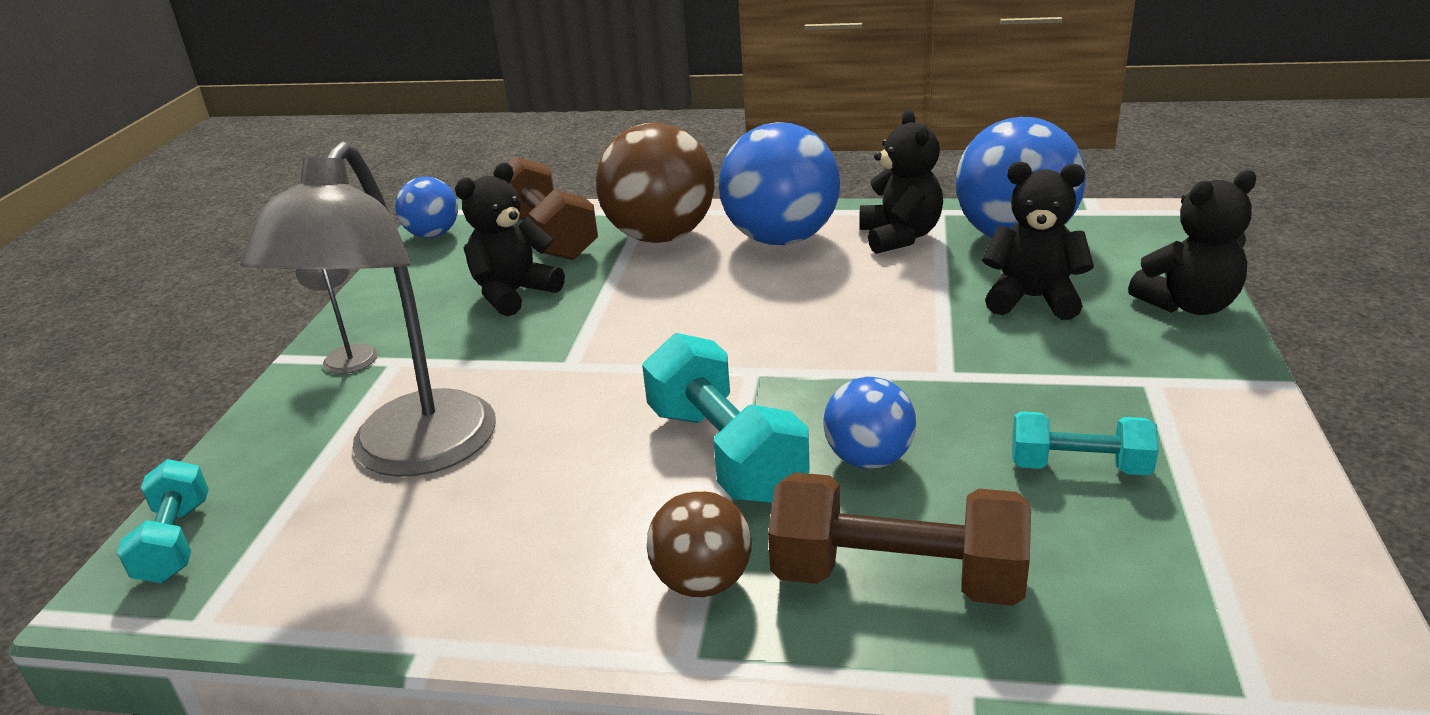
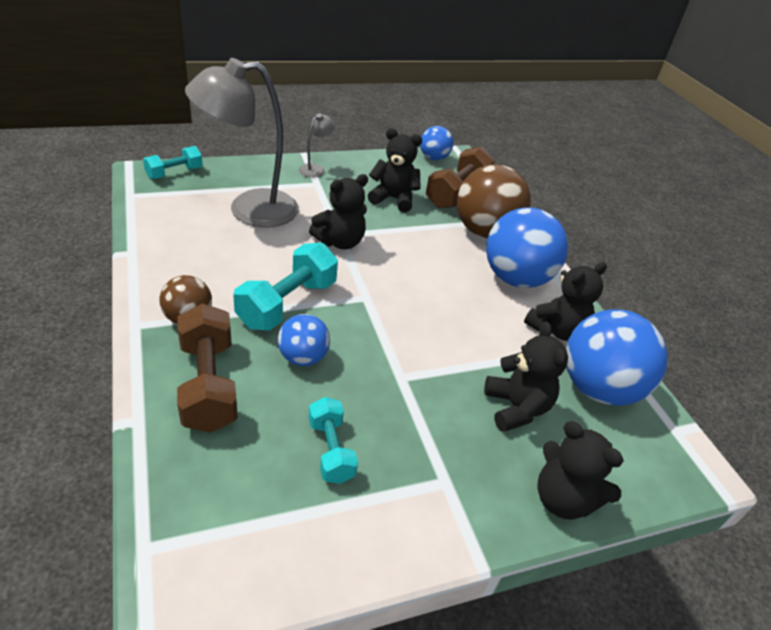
camera: 55 degrees right, 10 degrees up
(592, 368) = (340, 242): none -> black teddy bear

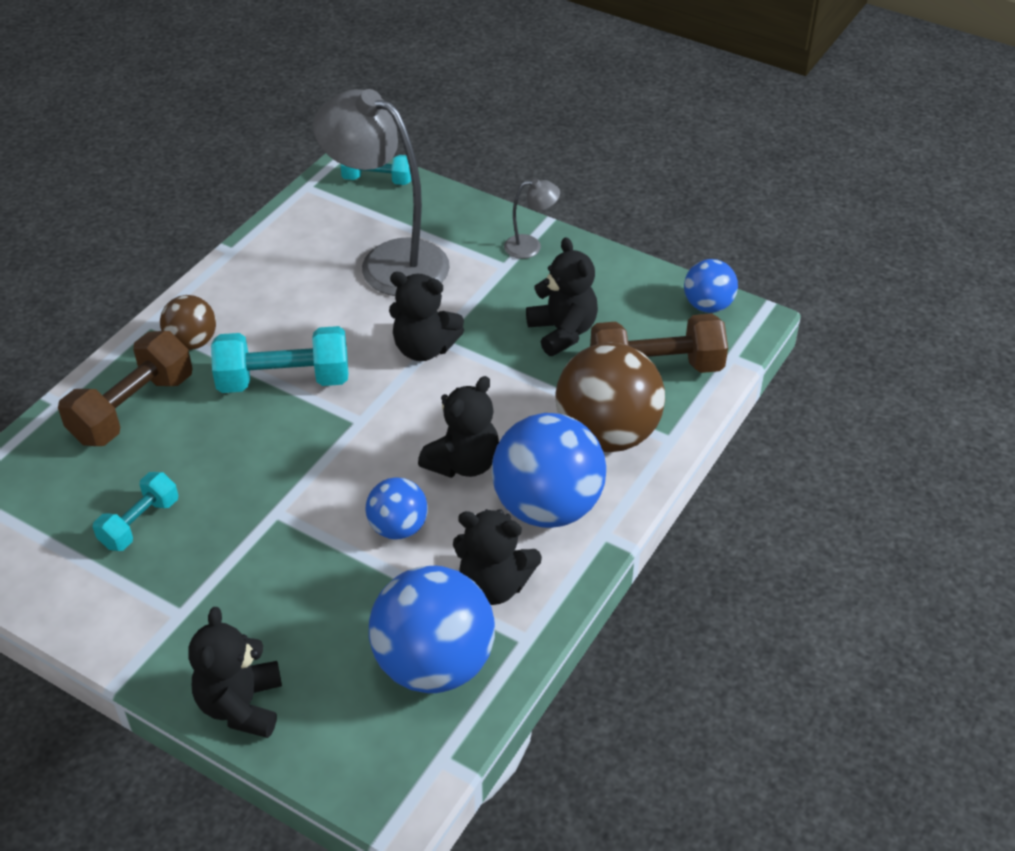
camera: 55 degrees right, 5 degrees up
(303, 357) = (226, 437): blue ball -> blue ball (398, 528)
(516, 408) = (327, 614): black teddy bear -> black teddy bear (463, 463)

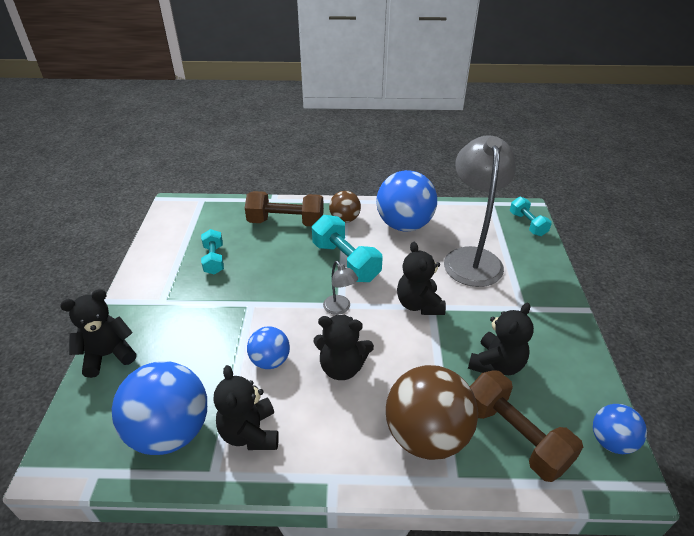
camera: 60 degrees right, 5 degrees down
(140, 523) = (214, 259): turquoise dumbbell -> turquoise dumbbell turned 75 degrees clockwise
(530, 246) = (553, 312): grey lamp -> grey lamp (340, 308)
(547, 507) = (335, 431): blue ball -> blue ball (404, 225)

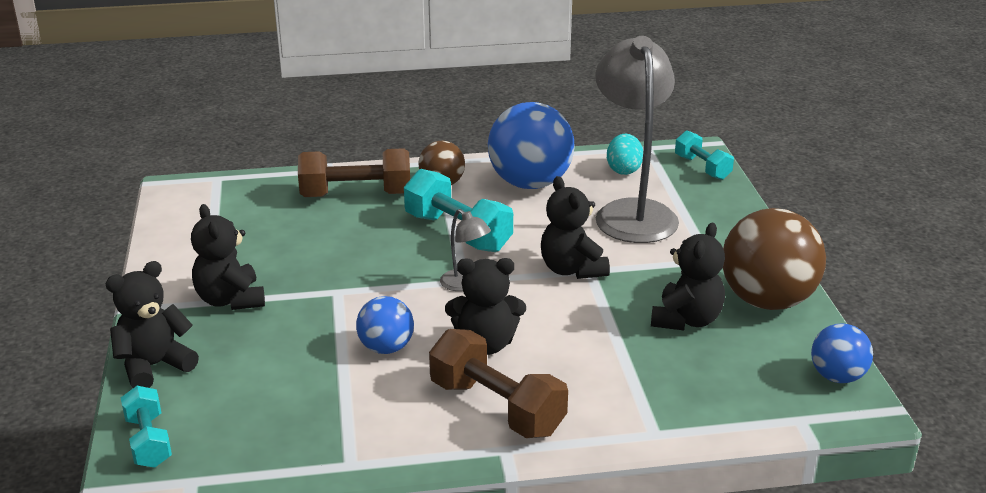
camera: 10 degrees left, 10 degrees down
(170, 431) = (277, 431): blue ball -> none
(214, 259) = (265, 248): turquoise dumbbell -> turquoise dumbbell (148, 441)
(250, 433) = (384, 420): black teddy bear -> black teddy bear (230, 300)
(426, 435) = (612, 397): brown ball -> brown ball (767, 301)
(471, 220) = (624, 170): none -> turquoise egg
(515, 436) = (721, 385): brown dumbbell -> brown dumbbell (497, 408)

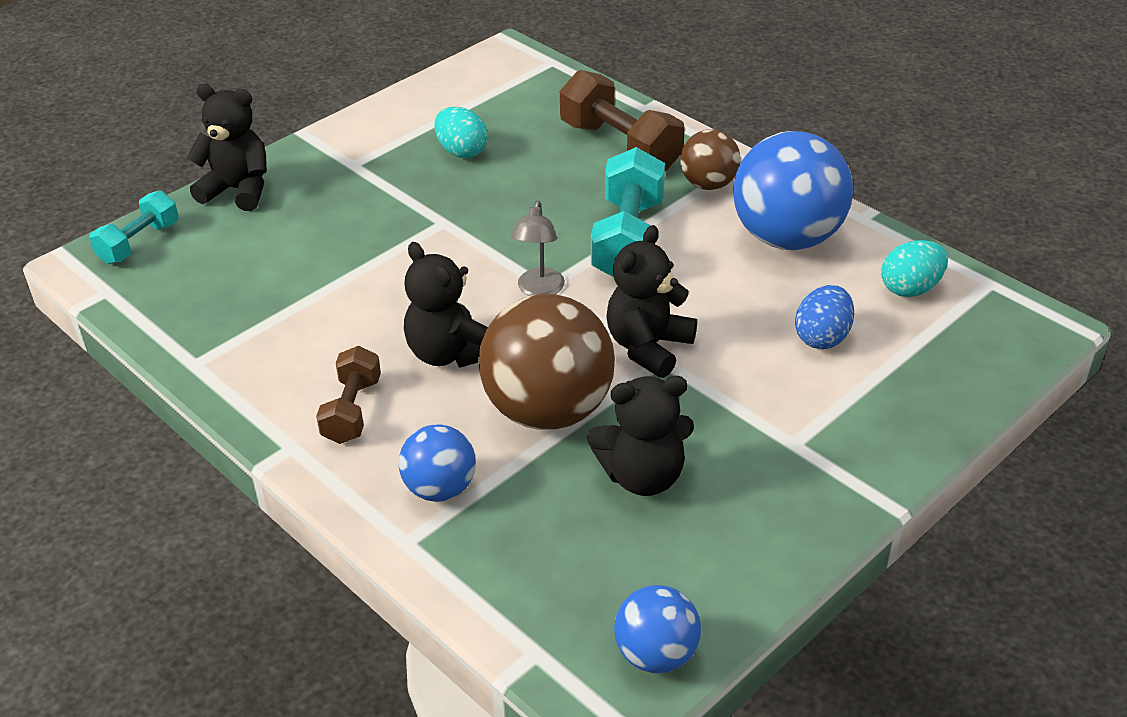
camera: 55 degrees right, 10 degrees up
(230, 300) = (368, 174): black teddy bear -> none
(265, 252) = (462, 151): none -> turquoise egg
(386, 348) = (382, 296): blue ball -> blue ball (440, 489)
(497, 408) = (352, 410): brown dumbbell -> brown dumbbell, size x0.61
(632, 212) = (822, 337): grey lamp -> blue egg
(702, 168) = (1004, 346): turquoise dumbbell -> none
(767, 301) = (757, 527): brown ball -> brown ball (548, 410)

